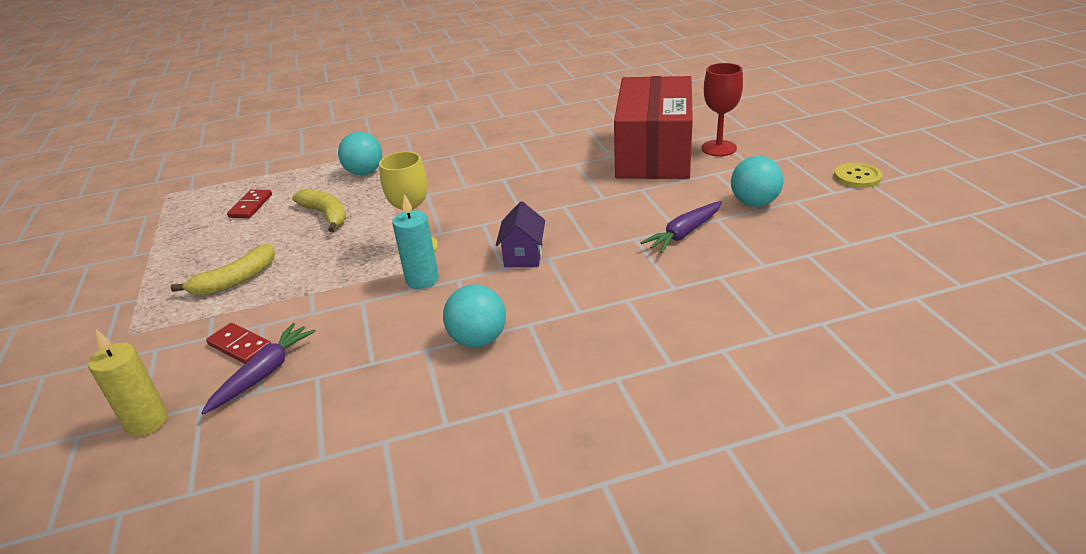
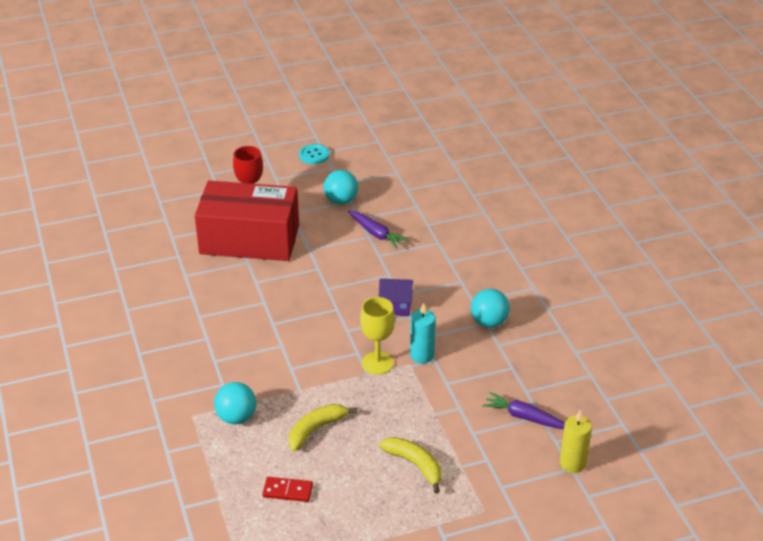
camera: 95 degrees left, 5 degrees up
(240, 346) = (497, 438): red domino -> none
(857, 177) = (314, 155): yellow button -> turquoise button

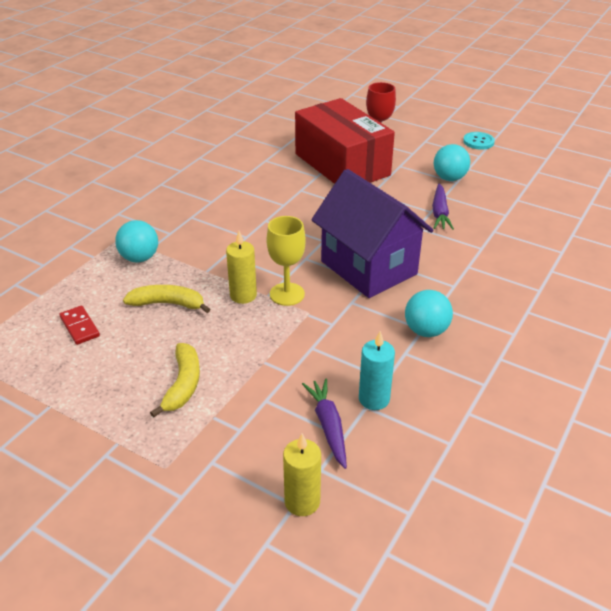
camera: 50 degrees right, 0 degrees up
(352, 385) = (243, 295): none -> yellow candle
(395, 307) = (368, 268): purple house -> purple house, size x2.34
(422, 355) = (329, 313): turquoise candle -> turquoise candle (374, 399)

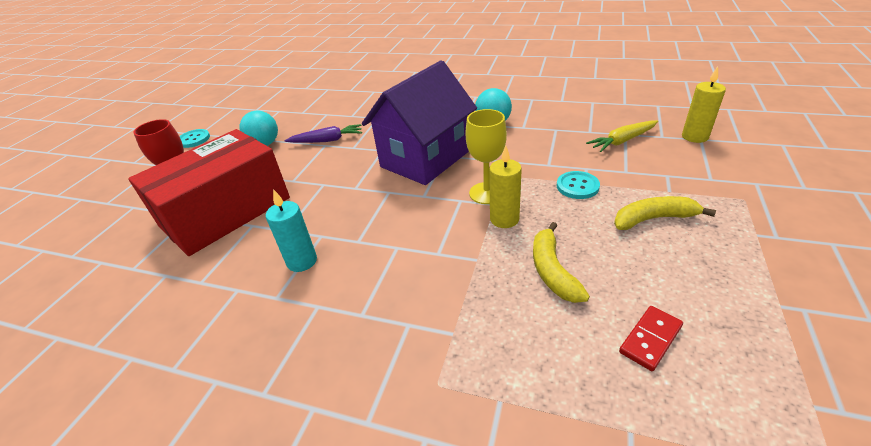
camera: 100 degrees left, 0 degrees up
(139, 258) = (479, 335): turquoise ball -> none
(262, 354) = (577, 186): none -> turquoise button
(328, 425) = (622, 141): purple carrot -> yellow carrot
(374, 399) = (580, 130): turquoise candle -> turquoise candle (302, 261)

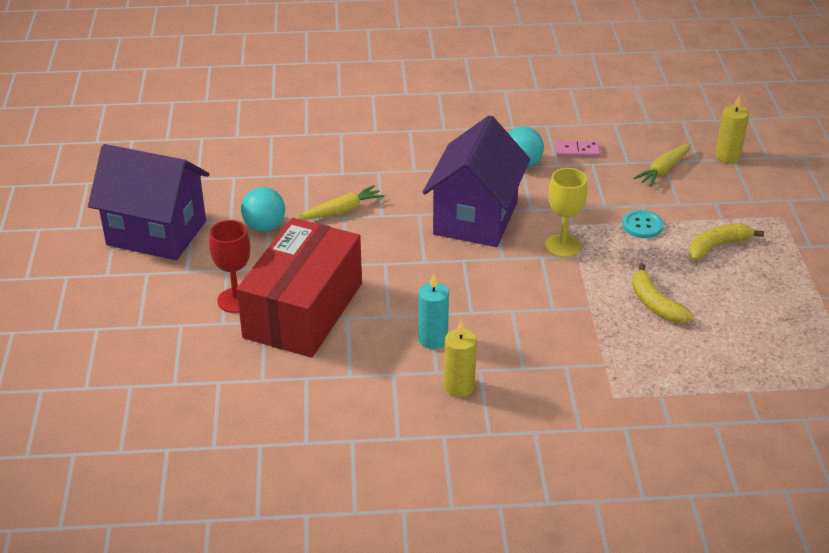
camera: 25 degrees left, 0 degrees up
(194, 139) = (156, 233): turquoise button -> purple house
(327, 140) = (342, 210): purple carrot -> yellow carrot
(504, 219) = (593, 268): yellow candle -> yellow candle (459, 387)
(547, 119) = (577, 151): none -> pink domino
(650, 339) = (743, 337): red domino -> none

